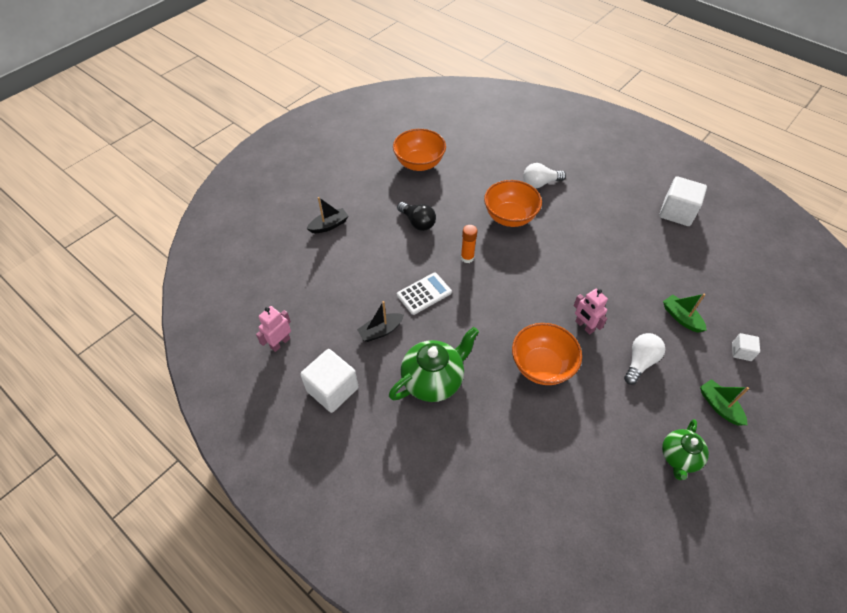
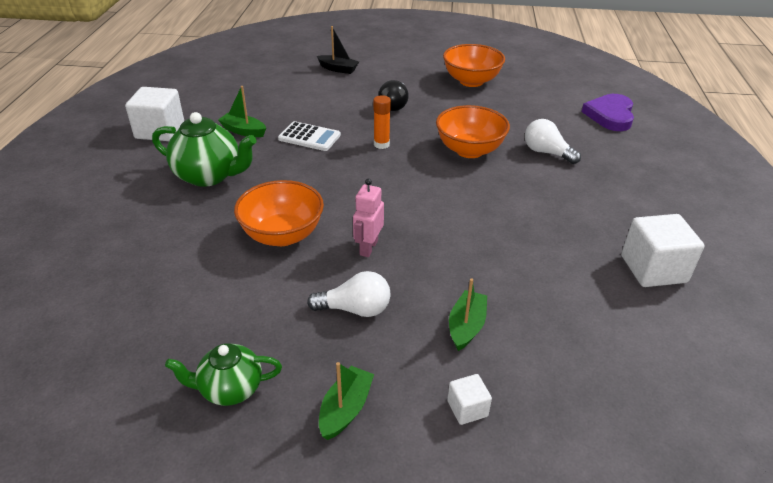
camera: 55 degrees right, 15 degrees down
(280, 343) = (190, 93): pink robot -> none
(381, 331) = (243, 131): black boat -> green boat
(520, 129) = (610, 115): none -> purple heart

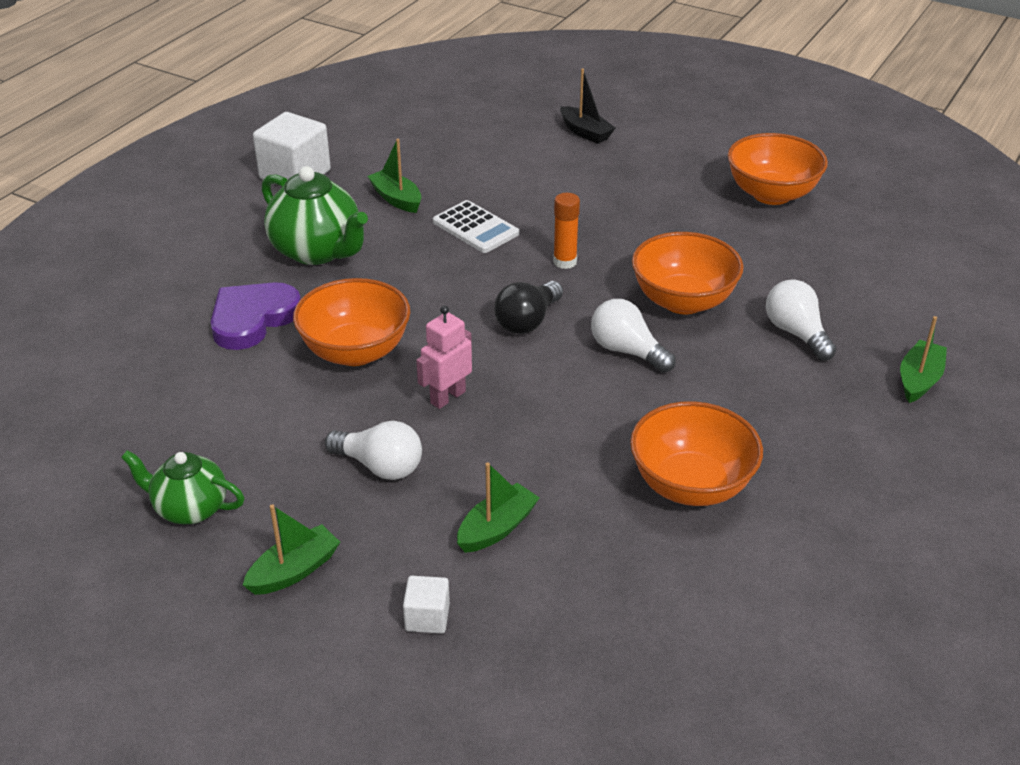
camera: 25 degrees right, 0 degrees up
(394, 105) = (626, 207): black light bulb -> black light bulb (527, 321)
(460, 187) = (627, 351): none -> white light bulb
(562, 258) = (691, 485): none -> orange bowl
(610, 115) = (952, 300): purple heart -> purple heart (253, 319)
(630, 161) = (919, 380): none -> green boat
(653, 269) = (810, 538): white cube -> none

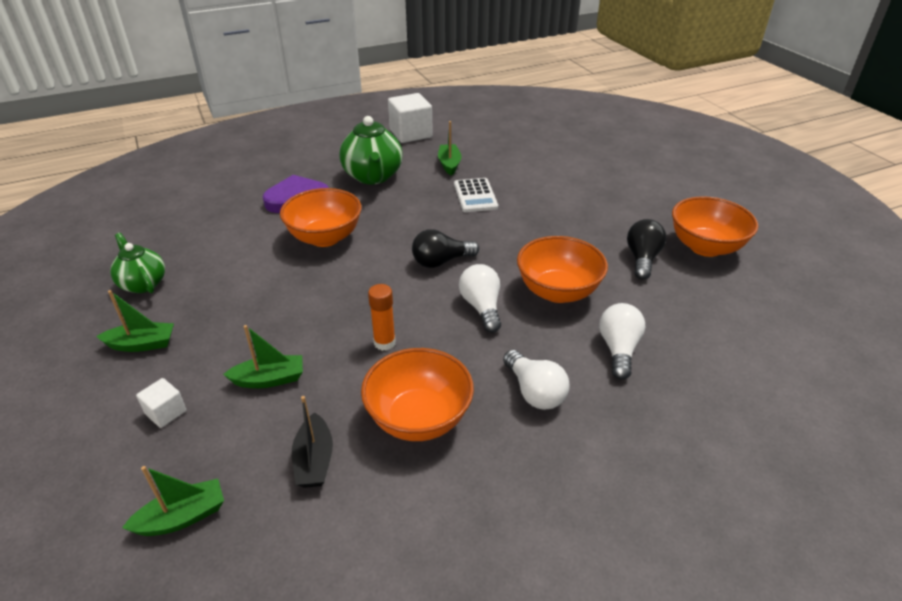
camera: 35 degrees right, 0 degrees up
(380, 466) = (256, 308): white light bulb -> white light bulb (534, 392)
(447, 397) = (340, 285): pink robot -> none
(565, 262) = (506, 236): orange glue stick -> orange glue stick (384, 343)
(585, 132) = (610, 165): black boat -> black boat (314, 460)
(727, 231) = (642, 259): none -> black light bulb
(919, 380) = (685, 431): green boat -> green boat (182, 517)

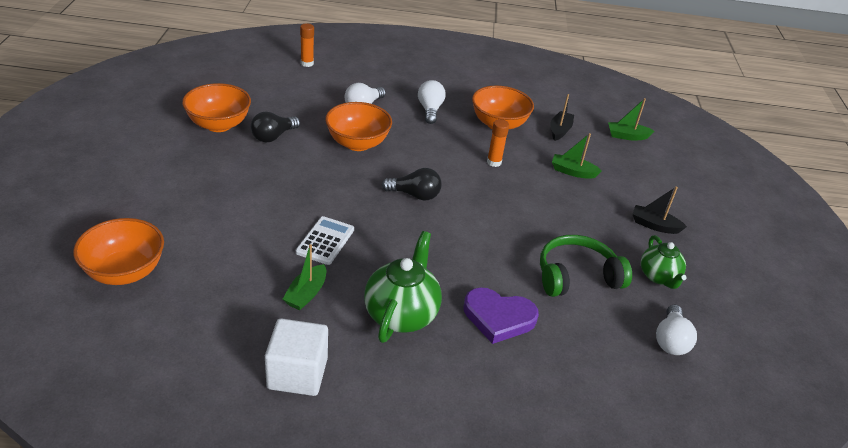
camera: 155 degrees left, 0 degrees up
(142, 344) = (654, 225): green boat -> black boat
(166, 412) = (636, 179): white cube -> none
(235, 251) = (577, 276): none -> green headphones
(325, 237) = (493, 256): orange bowl -> orange bowl (125, 272)
(481, 307) = (416, 155): white light bulb -> white light bulb (670, 340)
(787, 389) = (307, 63): none -> orange glue stick

